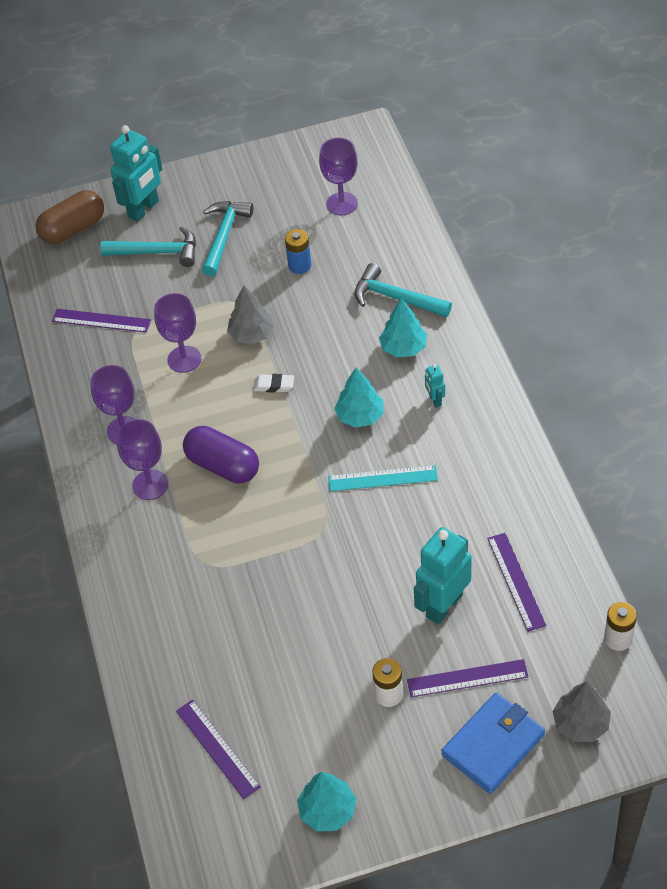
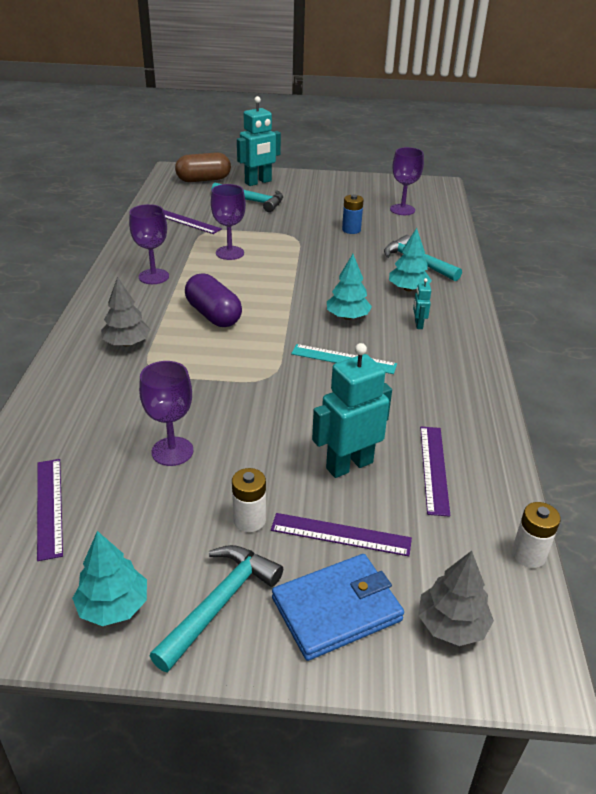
camera: 15 degrees right, 15 degrees down
(150, 485) = (147, 310): purple goblet -> purple goblet (172, 451)
(224, 236) = (305, 205): turquoise hammer -> turquoise hammer (219, 603)
(252, 334) = (290, 253): grey tree -> grey tree (127, 343)
(274, 385) = (288, 283): white eraser -> none

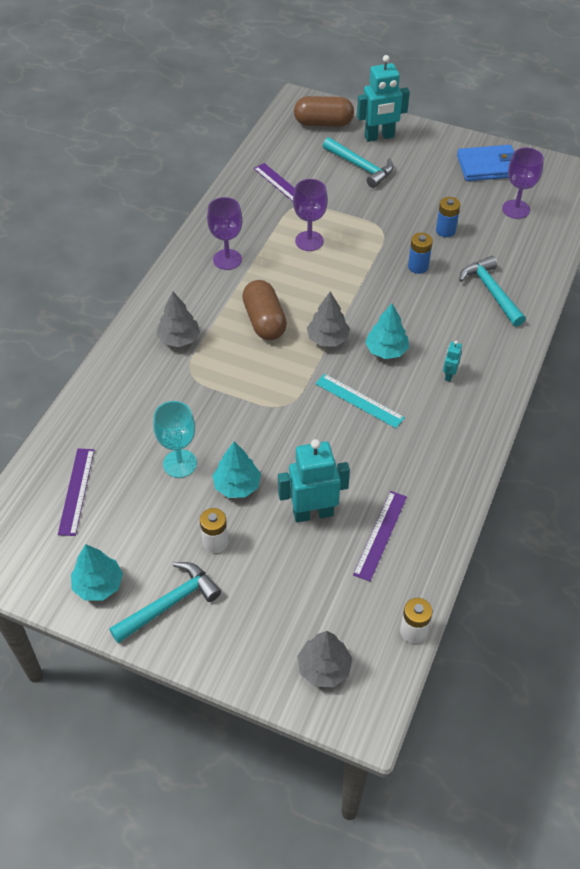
camera: 20 degrees right, 15 degrees up
(172, 451) = (180, 463): purple goblet -> turquoise goblet
(213, 315) = (264, 321): purple capsule -> brown capsule
(285, 318) = (328, 339): none -> grey tree
(337, 609) = (248, 632): blue wallet -> blue wallet (488, 166)
(341, 255) = (418, 266): none -> blue battery
(341, 534) = (278, 573): purple ruler -> none
(408, 289) = (463, 326): turquoise tree -> turquoise tree (237, 485)

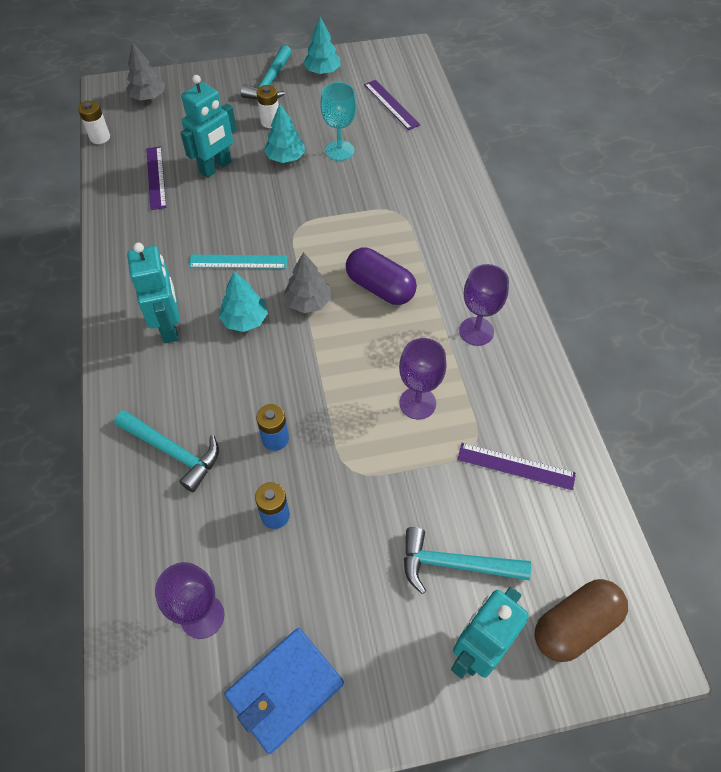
camera: 145 degrees right, 5 degrees up
(179, 339) = (436, 233): grey tree -> none
(264, 321) = (380, 288): brown capsule -> purple capsule
(449, 375) = (169, 327): turquoise robot -> turquoise robot, size x2.18

